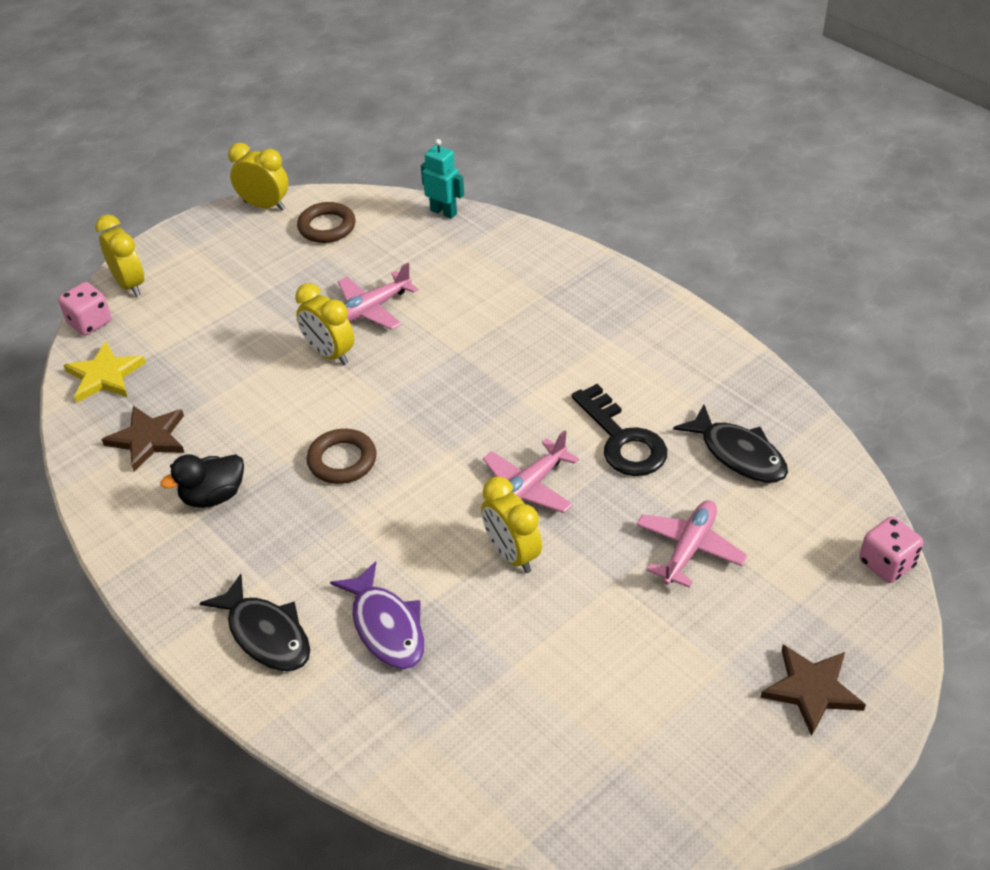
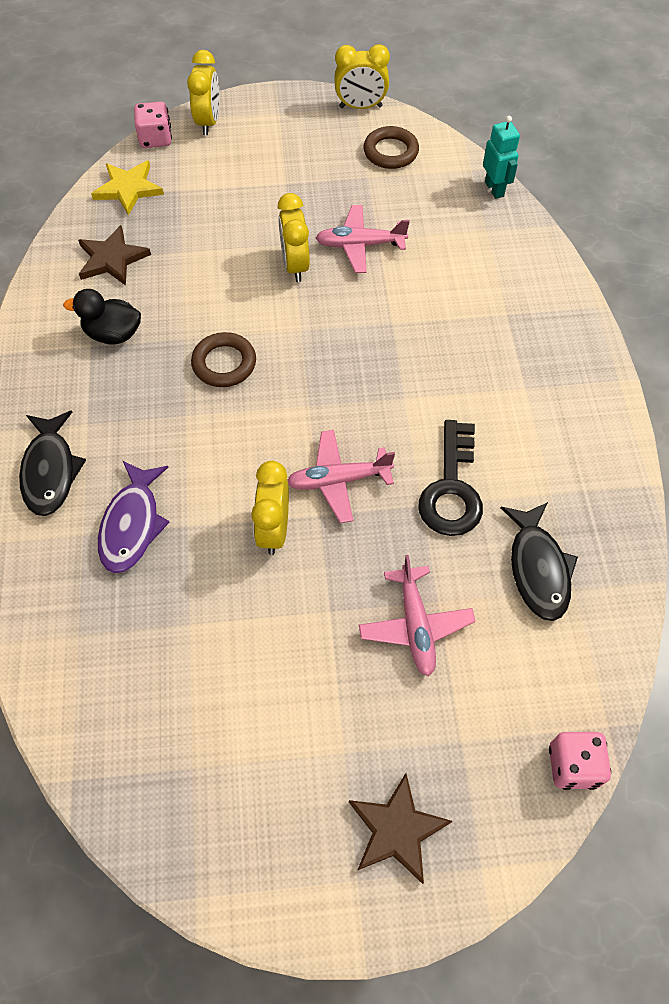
camera: 35 degrees right, 15 degrees up
(264, 205) = (360, 107): yellow clock -> yellow clock turned 120 degrees clockwise
(689, 548) = (415, 625): pink plane -> pink plane turned 105 degrees clockwise

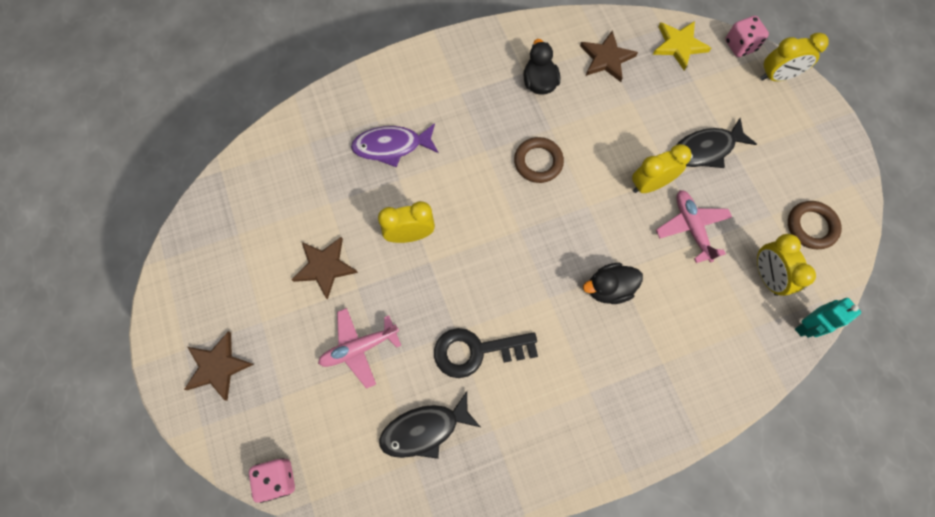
camera: 75 degrees right, 10 degrees up
(50, 471) = (418, 85): black fish -> black fish (706, 149)
(286, 649) = (324, 267): none -> brown star
(338, 480) = (461, 267): pink plane -> none
(360, 107) = (855, 188): yellow clock -> yellow clock (766, 276)
(409, 338) = (608, 288): none -> black duck

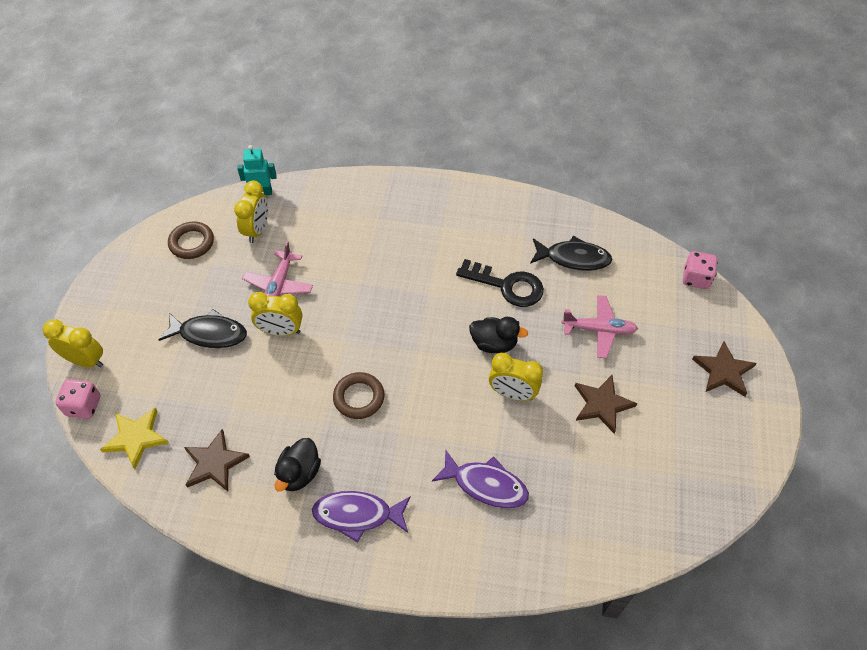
camera: 150 degrees left, 15 degrees down
(475, 77) = (357, 515): none -> purple fish
(608, 288) = (378, 277): black duck -> black duck (494, 344)

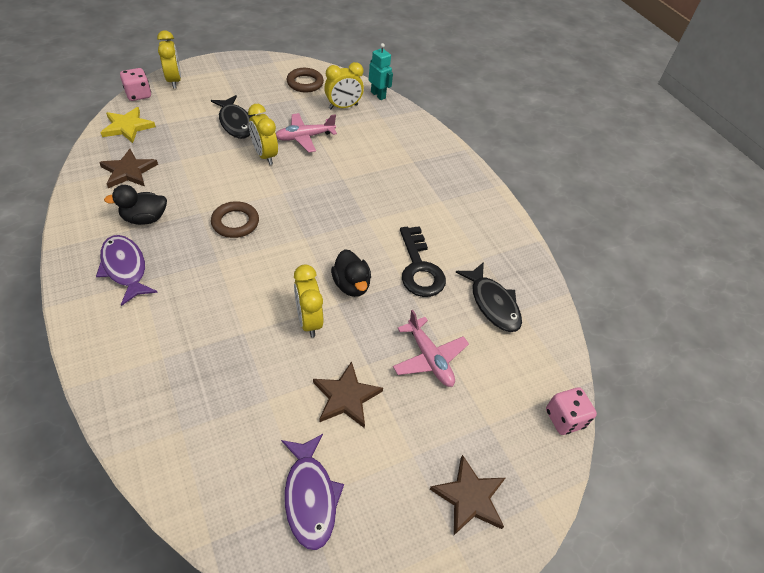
camera: 50 degrees right, 5 degrees down
(486, 485) = (201, 341): purple fish -> purple fish (310, 496)

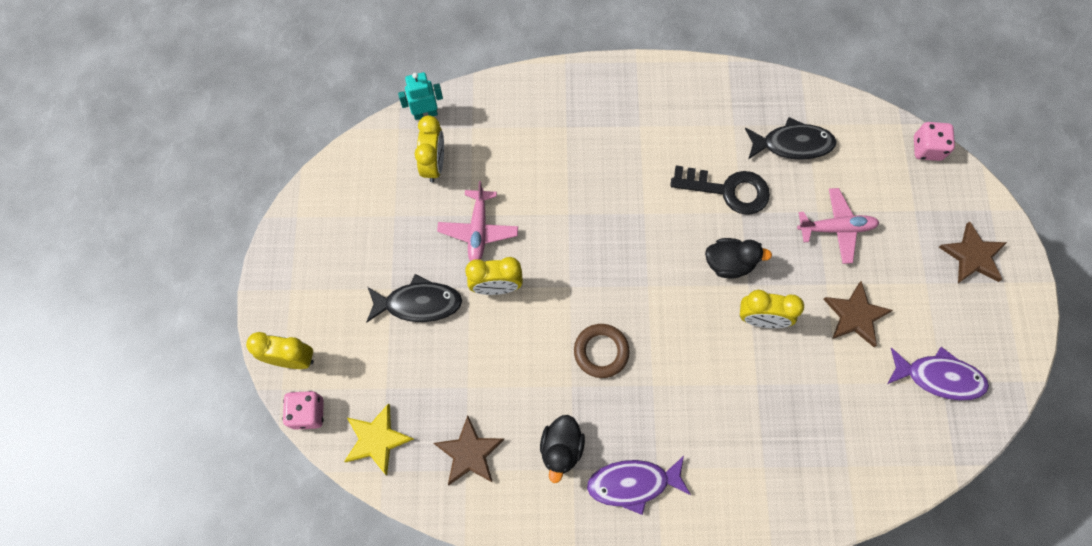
camera: 60 degrees left, 20 degrees up
(305, 83) = (364, 192): brown ring -> none

